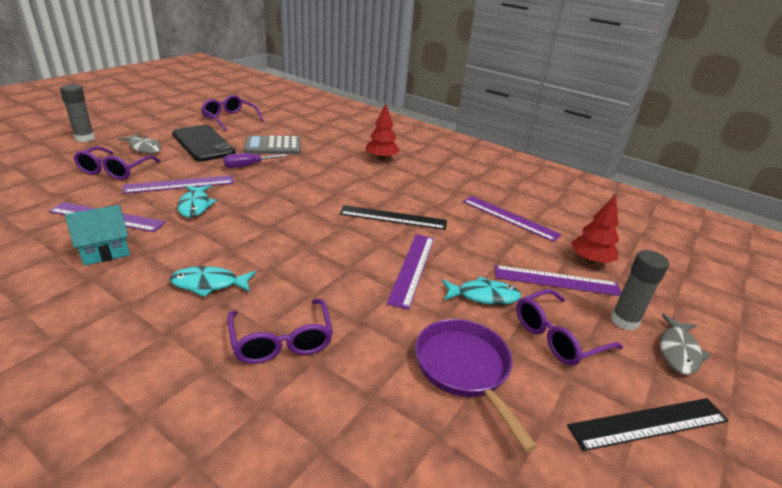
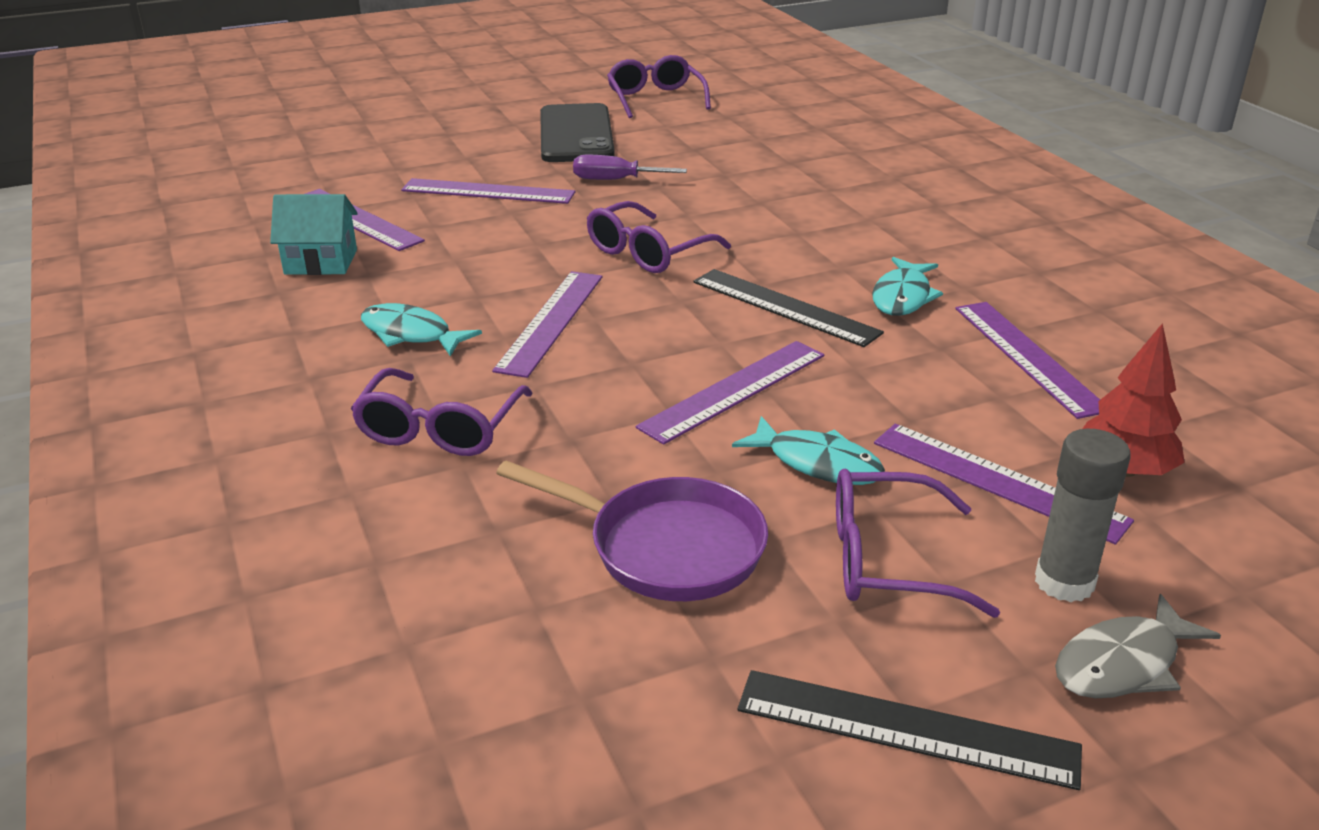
camera: 35 degrees right, 0 degrees up
(85, 138) = (414, 104): grey glue stick -> none
(115, 170) = (417, 157): purple glasses -> purple glasses (647, 253)
(144, 148) = (483, 129): grey fish -> none
(195, 206) = (483, 226): turquoise fish -> turquoise fish (903, 297)
(273, 146) = (686, 155): grey calculator -> none
(286, 254) = (551, 322): none -> purple ruler
(381, 158) = (871, 204): red tree -> none
(465, 369) = (666, 547): purple pan -> purple pan turned 105 degrees clockwise

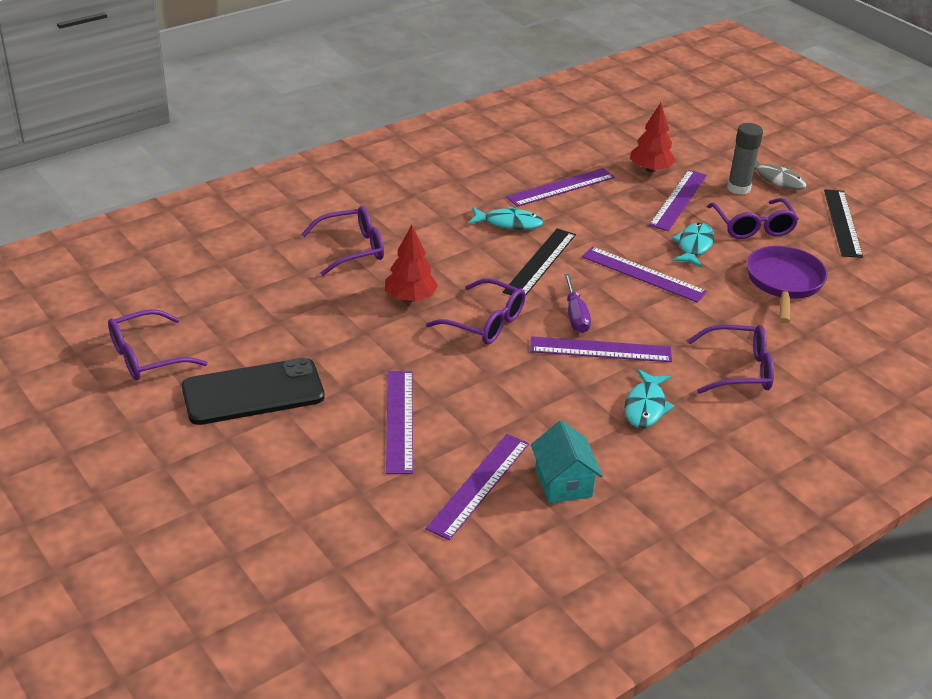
camera: 105 degrees left, 5 degrees up
(615, 180) = (357, 354): purple screwdriver -> purple screwdriver (575, 316)
(718, 214) = (410, 298): none -> red tree
(838, 191) = (352, 249): none -> purple glasses

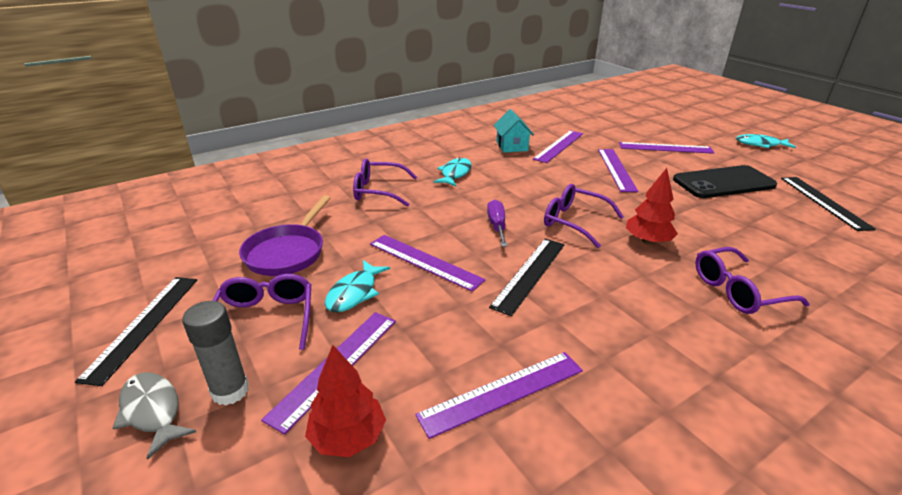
camera: 175 degrees left, 5 degrees down
(146, 357) = (824, 202): purple glasses -> black ruler
(509, 223) = (570, 325): turquoise fish -> turquoise fish (760, 144)
(600, 350) = (479, 203): purple ruler -> purple ruler (665, 148)

